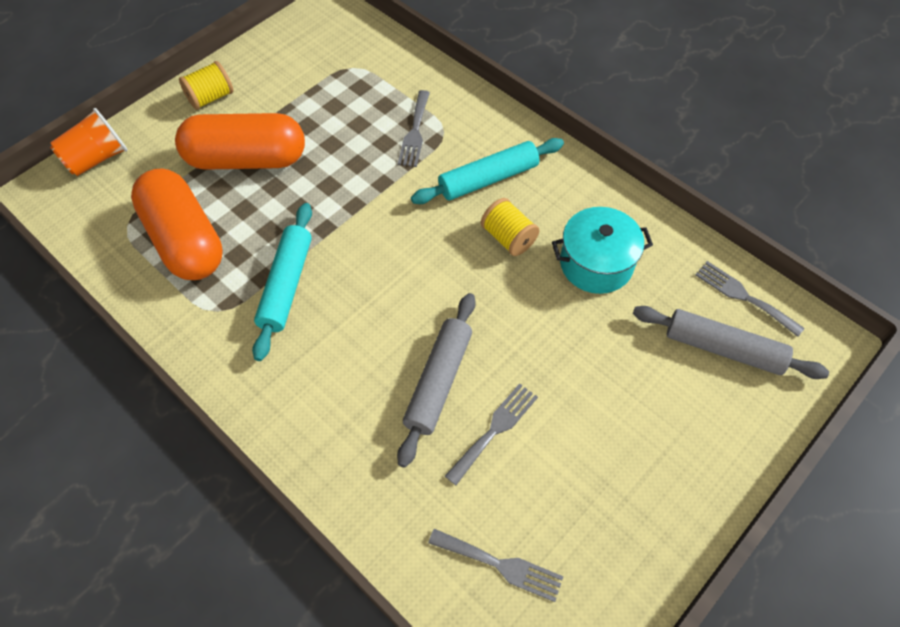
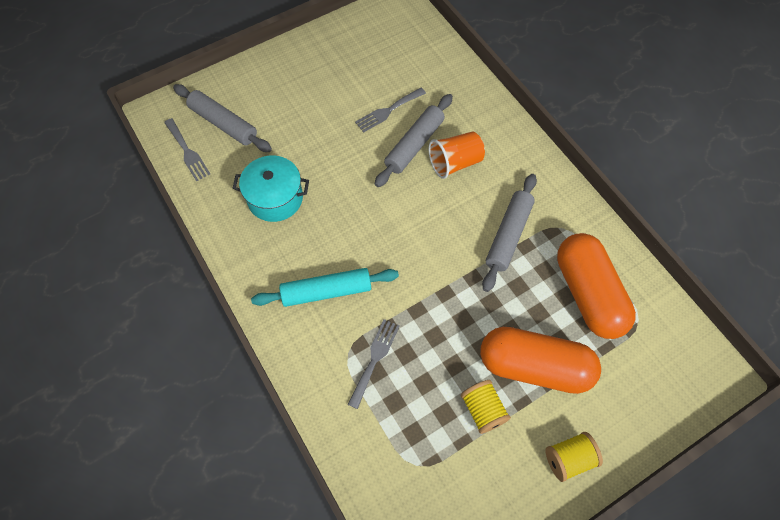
camera: 165 degrees left, 5 degrees up
(97, 159) = (676, 403): orange cup -> orange cup (455, 163)
(286, 285) = (508, 235): turquoise rolling pin -> grey rolling pin
(501, 565) = (407, 50): grey fork -> none
(508, 238) = (331, 234): yellow spool -> yellow spool (483, 410)

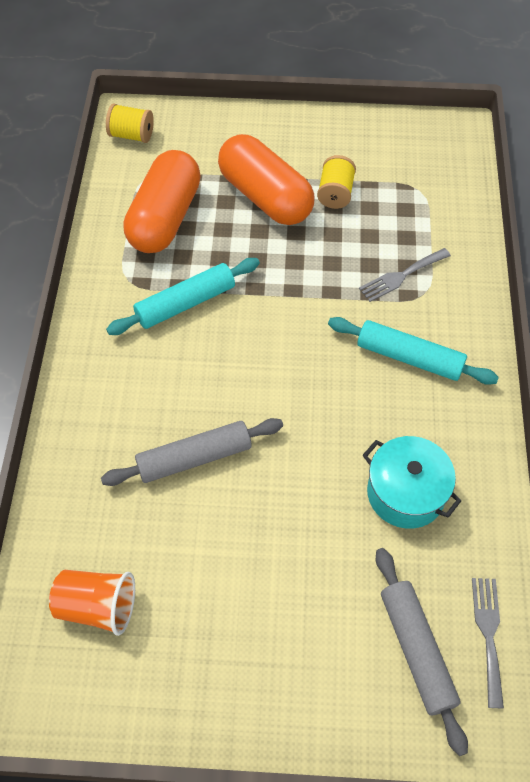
camera: 145 degrees left, 5 degrees down
(388, 111) = (187, 525): grey fork -> none
(455, 163) = (168, 407): orange cup -> orange cup (97, 606)
(508, 235) = (185, 303): grey rolling pin -> turquoise rolling pin
(569, 459) = (296, 134): yellow spool -> yellow spool (132, 135)

